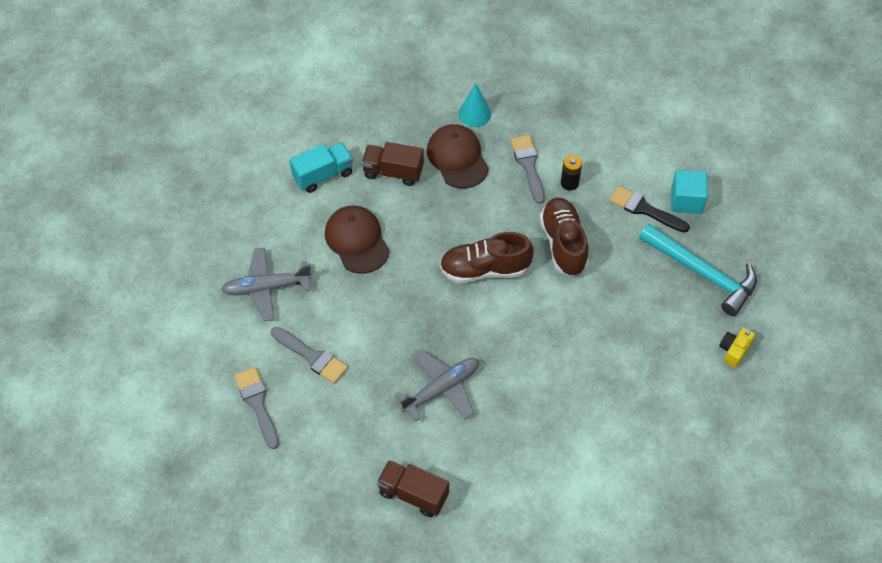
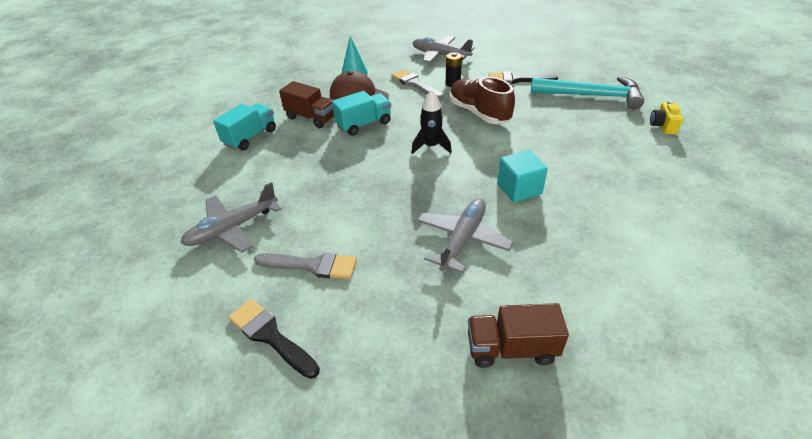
camera: 25 degrees left, 15 degrees down
(257, 404) = (270, 336): grey brush -> black brush
(357, 240) = (306, 166): brown cap -> none
(393, 172) = (311, 118): brown truck -> brown truck turned 135 degrees counterclockwise
(439, 206) = (364, 124): none -> turquoise truck
(484, 269) = (431, 146): brown shoe -> black rocket
(590, 123) = (440, 55): none -> grey plane
(686, 200) = (539, 68): turquoise cube -> turquoise cube (519, 189)

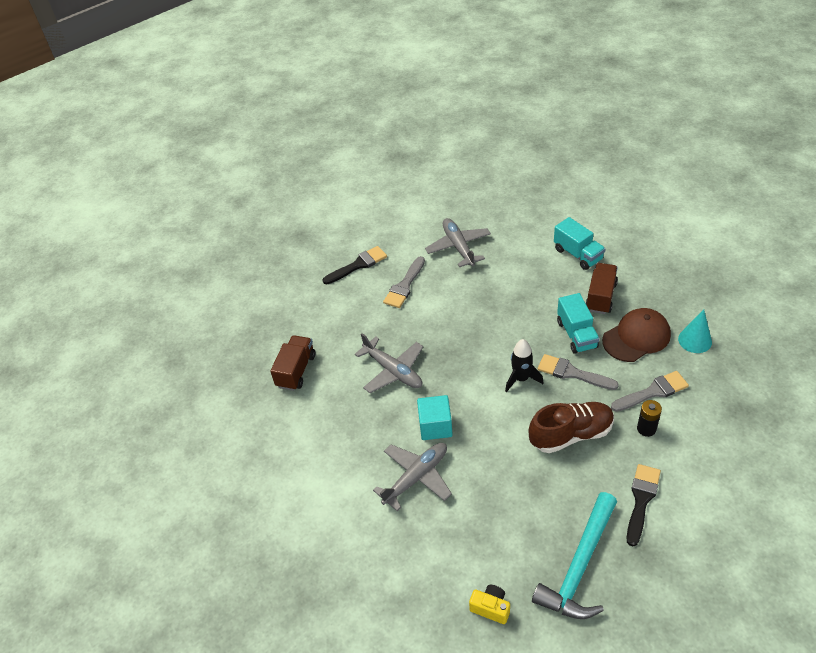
camera: 110 degrees right, 5 degrees up
(311, 118) = (600, 297): brown truck -> brown truck turned 150 degrees clockwise
(412, 121) = (572, 373): none -> grey brush
(440, 55) = (731, 436): grey plane -> grey plane (416, 477)

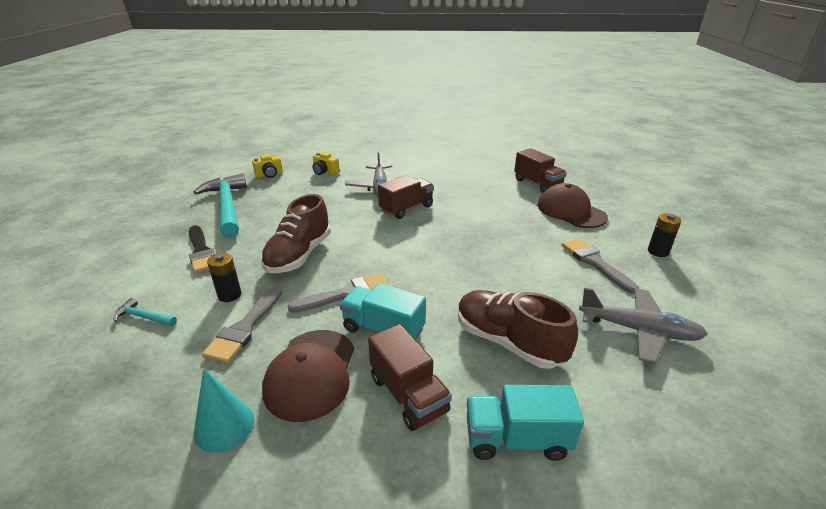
camera: 125 degrees right, 15 degrees down
(335, 327) = (571, 211): none -> brown cap
(358, 265) = (658, 251): black brush -> black battery
(393, 371) = (485, 214): grey plane -> none
(431, 558) = (325, 172): none -> yellow camera
(435, 426) = (406, 208): turquoise cube -> brown truck
(521, 379) = (387, 263): black rocket -> none
(524, 285) = (508, 342): none -> brown shoe
(713, 449) = (143, 317): none -> turquoise hammer

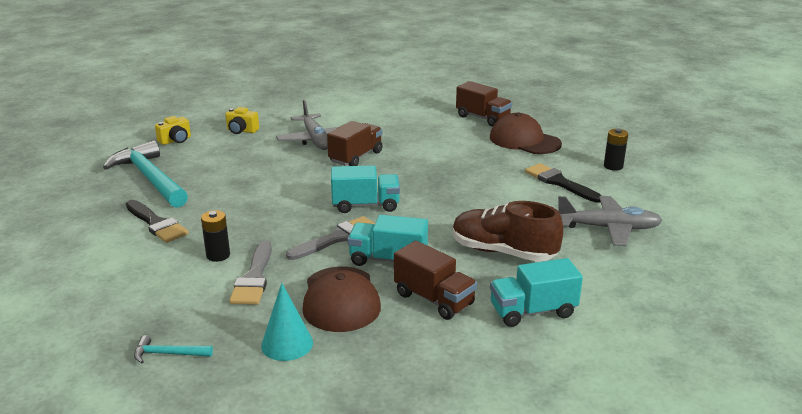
camera: 15 degrees left, 5 degrees down
(143, 317) = (141, 285): turquoise hammer -> turquoise hammer (168, 354)
(299, 255) = (266, 213): brown shoe -> none
(391, 260) = (365, 205): none -> turquoise truck
(595, 263) = (559, 182): grey brush -> black brush

